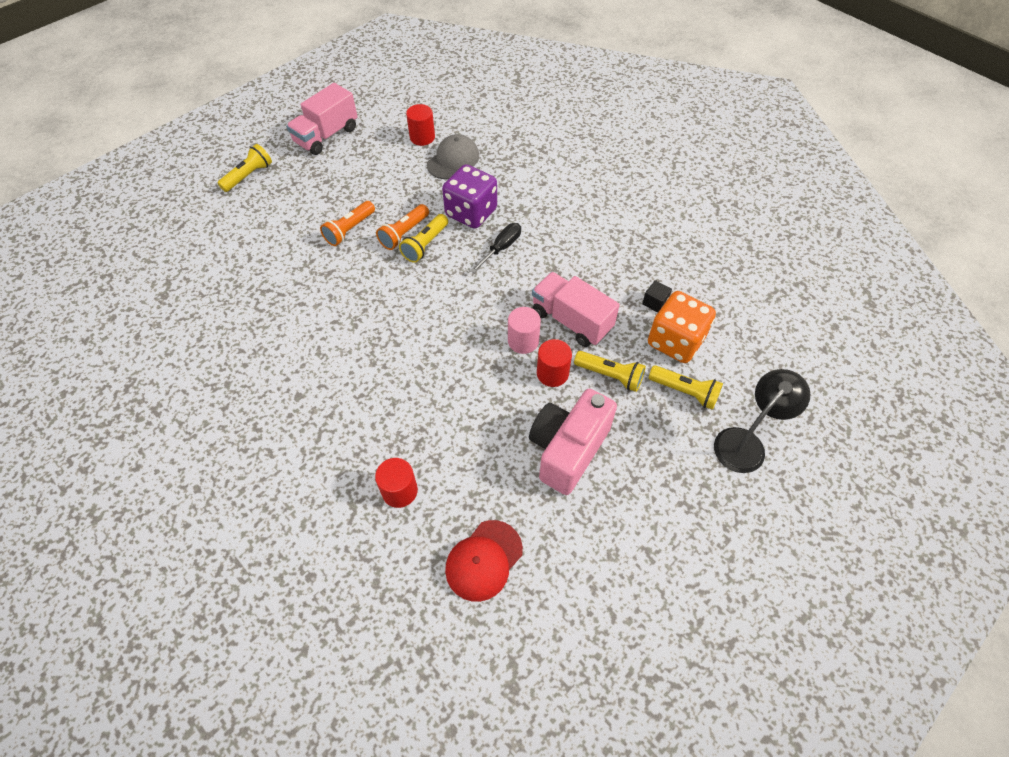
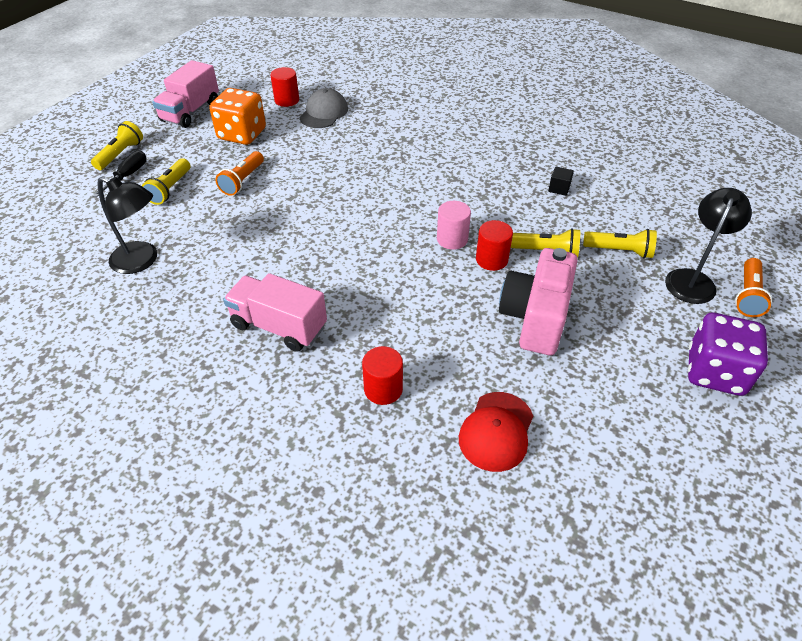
camera: 15 degrees left, 10 degrees down
(234, 303) = (142, 261): none -> black lamp
(404, 233) = (299, 175): orange flashlight -> orange flashlight (747, 295)
(425, 245) = (324, 180): yellow flashlight -> yellow flashlight (170, 189)
(471, 212) = (358, 149): purple dice -> purple dice (715, 372)
(502, 248) = (399, 171): black screwdriver -> black screwdriver (128, 175)
(571, 320) = (490, 215): pink truck -> pink truck (279, 326)
(675, 341) = (591, 214): orange dice -> orange dice (242, 134)

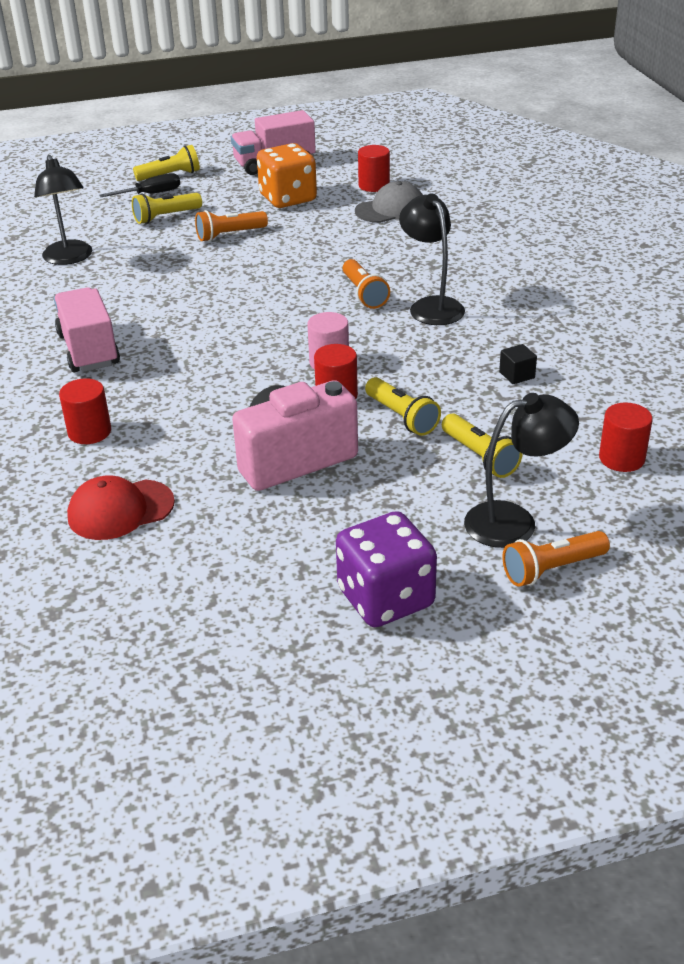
camera: 45 degrees right, 10 degrees down
(399, 180) = (364, 294): none -> orange flashlight
(449, 168) = (431, 306): none -> black lamp
(676, 210) = (621, 458): none -> red cylinder

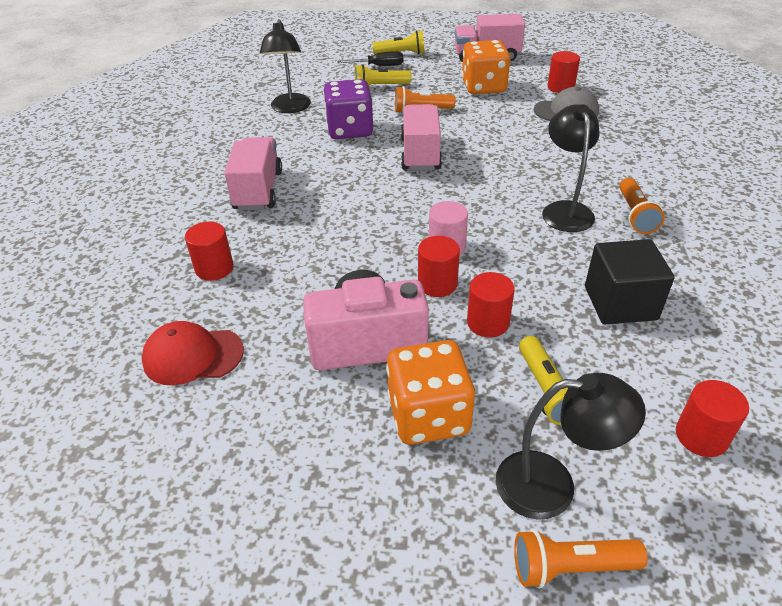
camera: 20 degrees right, 5 degrees up
(253, 280) = (420, 154): none -> pink truck
(364, 294) = (508, 185): orange flashlight -> orange flashlight (635, 215)
(383, 500) = (428, 415): none -> orange dice
(385, 598) = (375, 544): purple dice -> purple dice (350, 130)
(402, 417) = (488, 323): yellow flashlight -> red cylinder
(517, 375) = (620, 303): black cube -> black cube, size x2.16

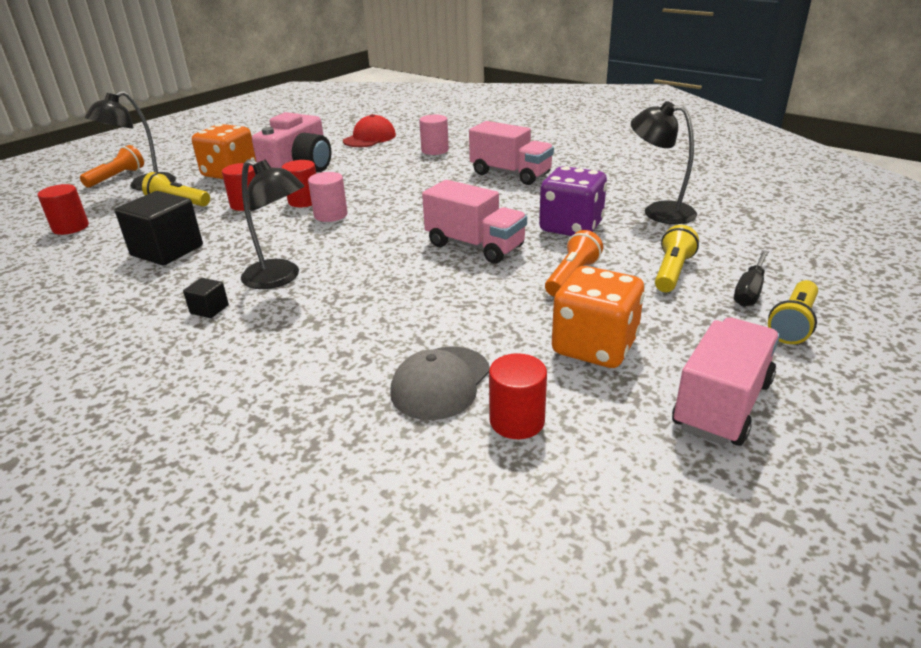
camera: 125 degrees right, 10 degrees down
(214, 268) = (435, 150): red cylinder -> pink cylinder
(635, 215) = (209, 309): orange flashlight -> black cube

